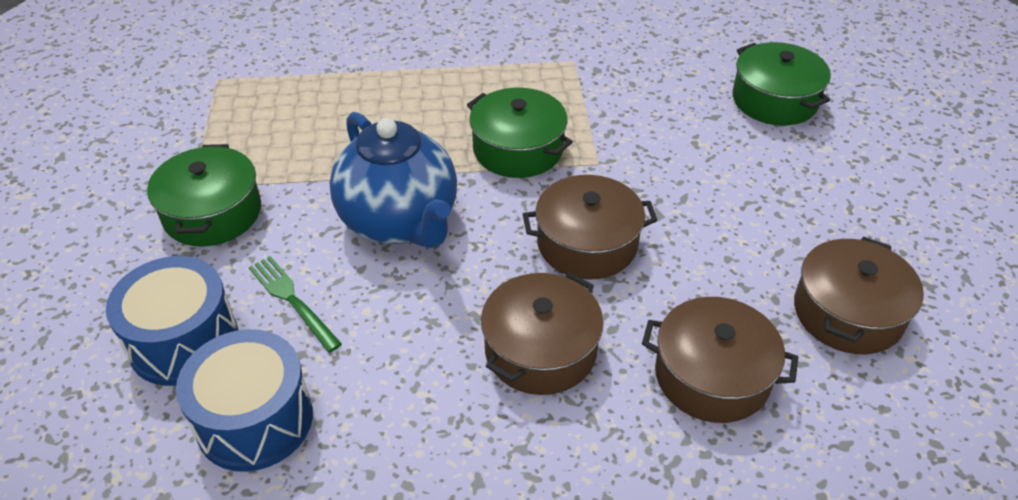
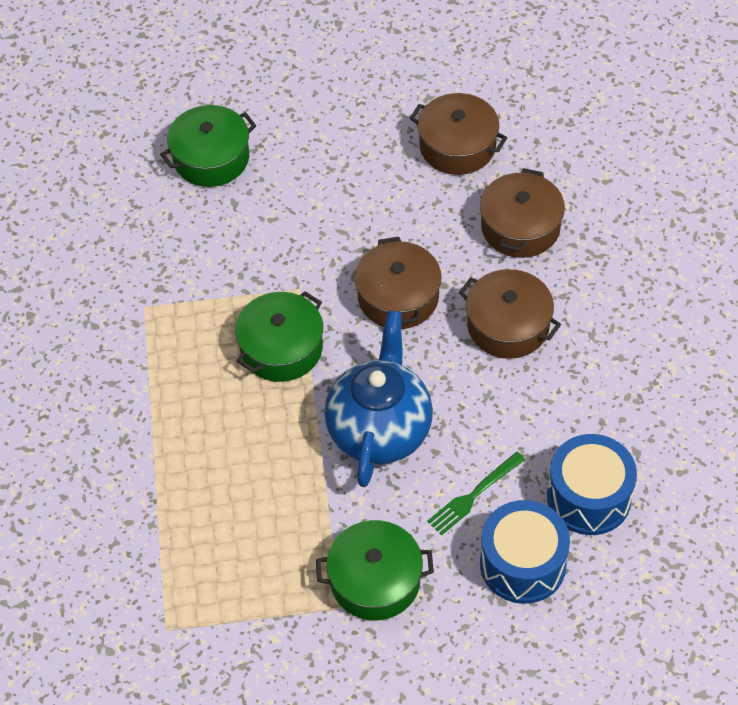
camera: 90 degrees left, 10 degrees up
(400, 222) = (379, 429): blue teapot -> blue teapot turned 45 degrees counterclockwise

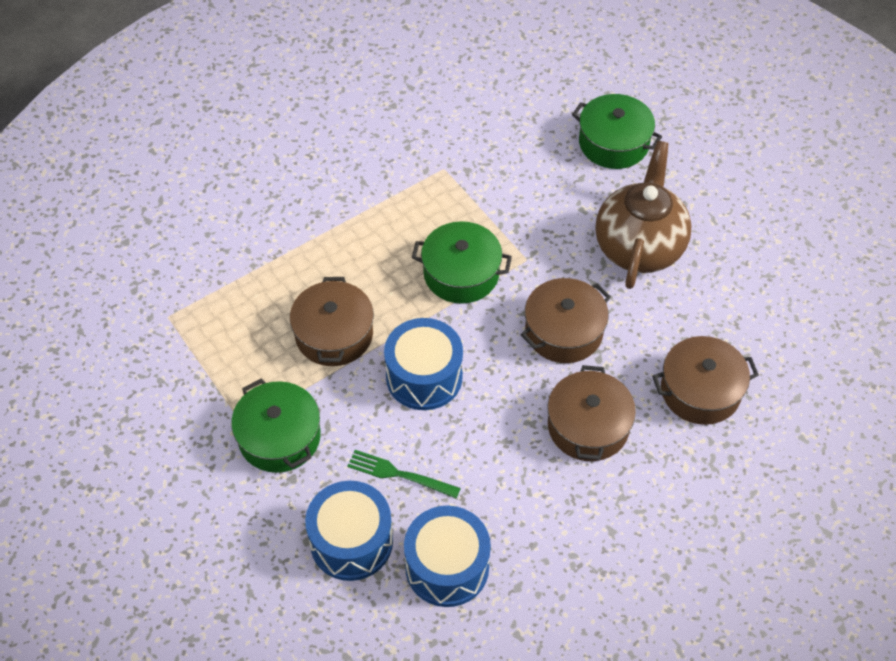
camera: 60 degrees right, 0 degrees up
(342, 197) = (639, 247): none -> brown teapot
(379, 429) = (424, 377): blue teapot -> blue drum
(457, 146) = (753, 305): brown pot -> brown pot (334, 334)

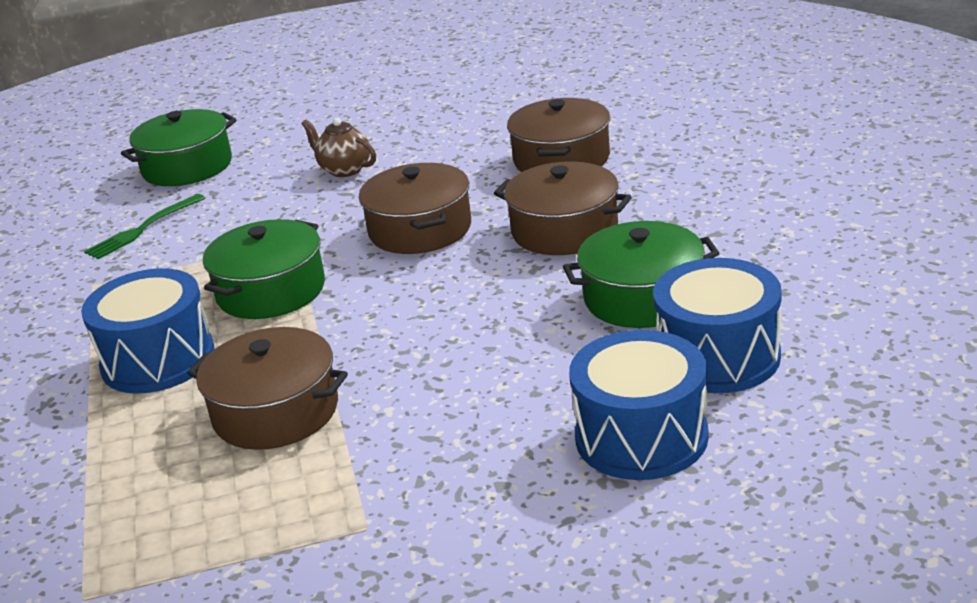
camera: 65 degrees left, 25 degrees down
(279, 437) = (418, 489): green pot -> green pot (642, 297)
(398, 474) = (551, 380): green fork -> green fork (142, 229)
(424, 377) = (409, 340): blue drum -> blue drum (158, 359)
(639, 247) = (344, 169): brown teapot -> brown teapot, size x0.47

